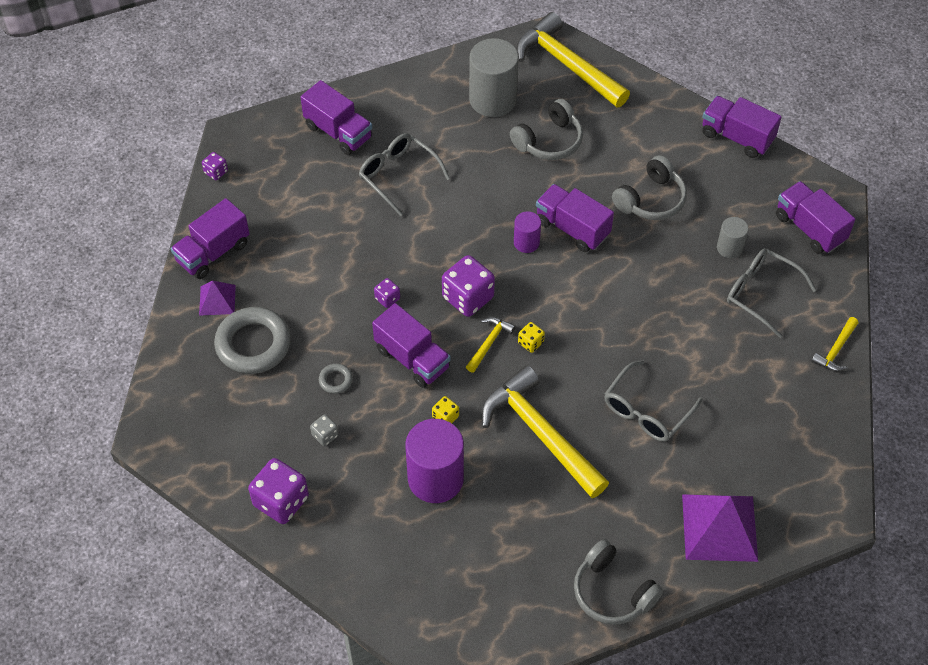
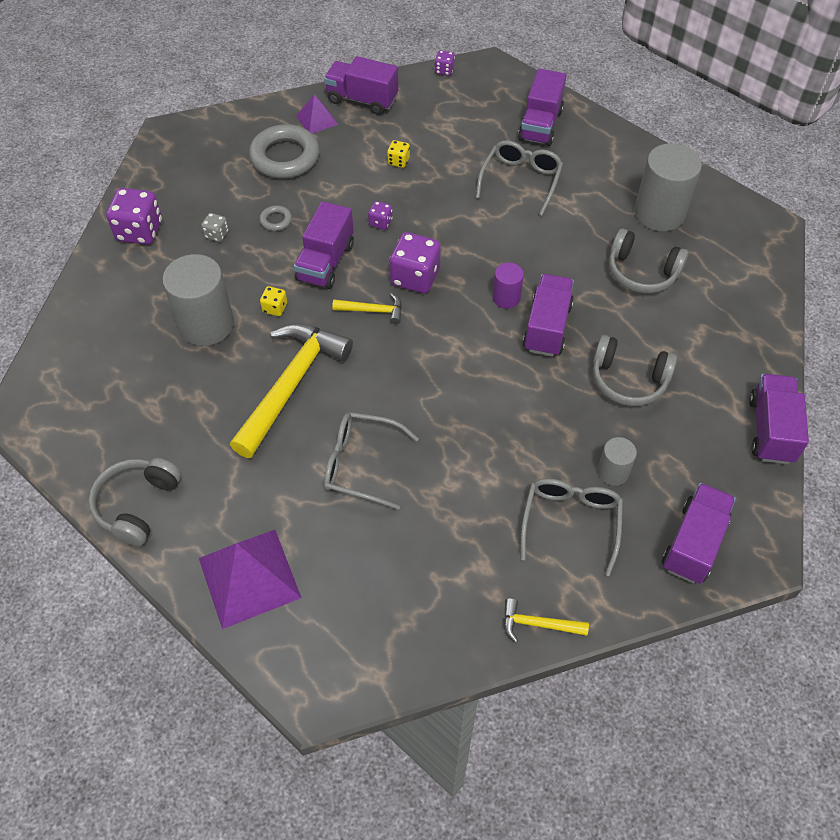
camera: 65 degrees right, 0 degrees up
(435, 478) = (206, 324): purple cylinder -> grey cylinder
(530, 343) = (391, 342): yellow dice -> yellow dice (398, 161)
(567, 65) = (749, 253): yellow hammer -> none

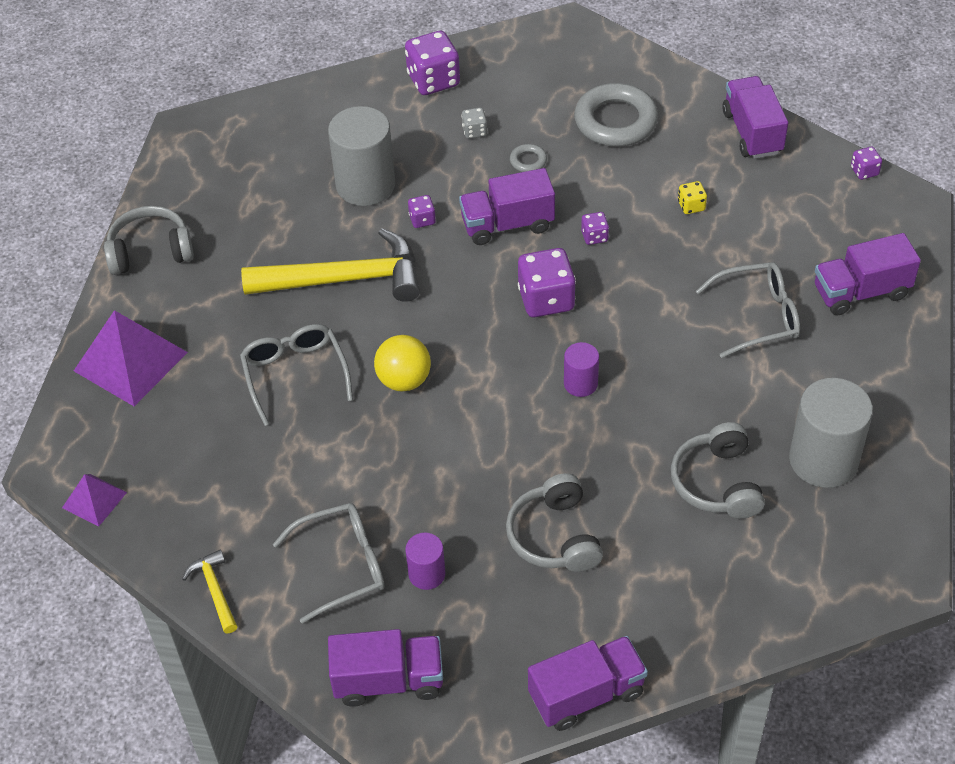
camera: 60 degrees right, 5 degrees down
(275, 308) = (422, 219): yellow dice -> purple dice
(317, 120) = (689, 115): purple pyramid -> purple pyramid (94, 500)
(373, 311) = (477, 290): yellow hammer -> none
(422, 397) = (404, 380): none -> yellow ball
(547, 327) = (569, 435): purple truck -> none
(613, 472) = (427, 574): grey cylinder -> purple cylinder

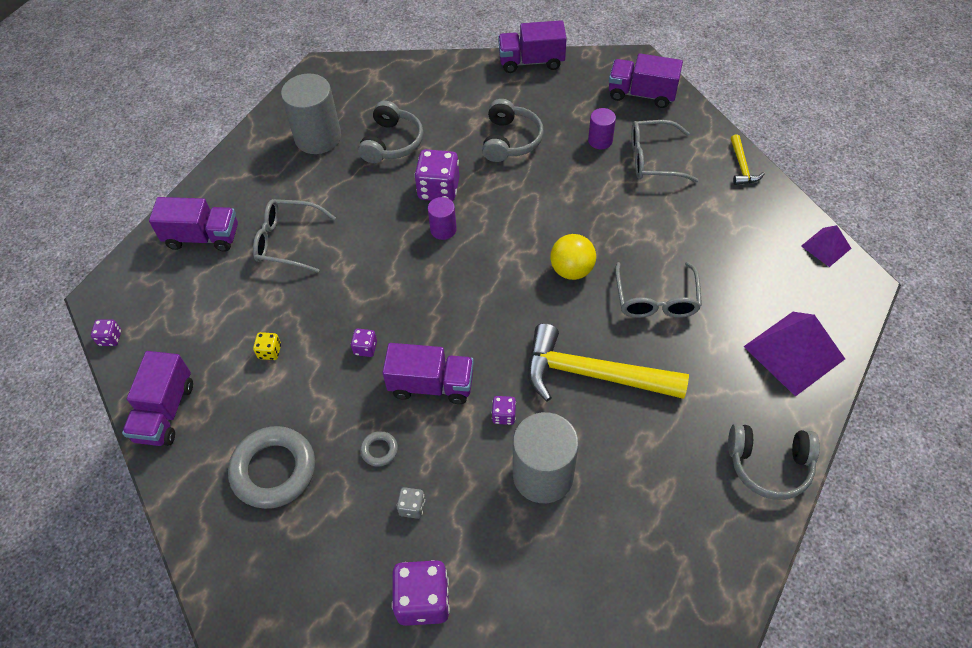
camera: 160 degrees left, 5 degrees up
(546, 299) = (434, 303): purple dice -> purple dice (438, 189)

